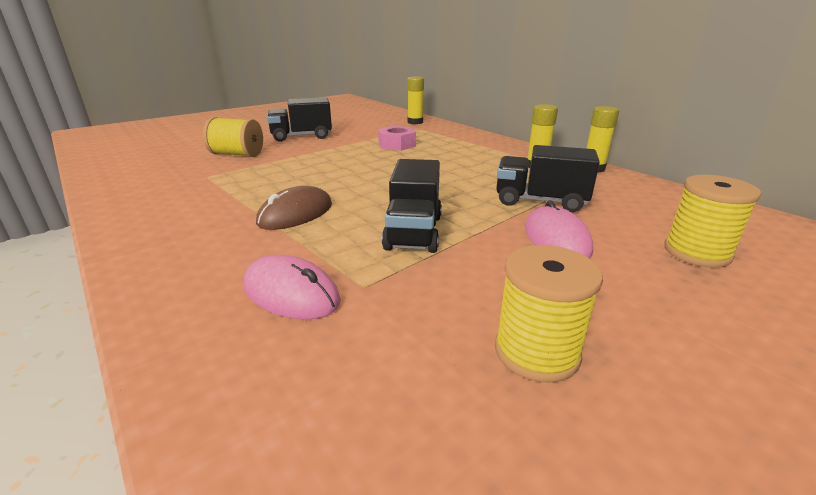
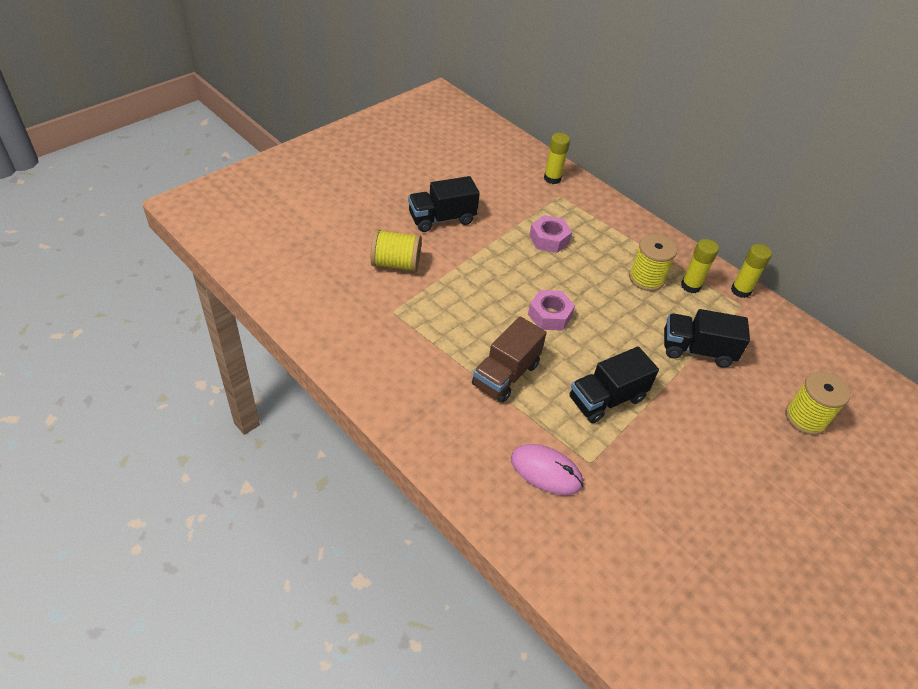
camera: 10 degrees left, 20 degrees up
(296, 214) = (505, 375): brown mouse -> brown truck
(373, 180) = (549, 315): none -> pink nut
(413, 232) = (606, 399): black truck -> black truck turned 60 degrees clockwise
(536, 352) = (703, 515): yellow spool -> yellow spool (646, 278)
(556, 239) = (711, 404): pink mouse -> none

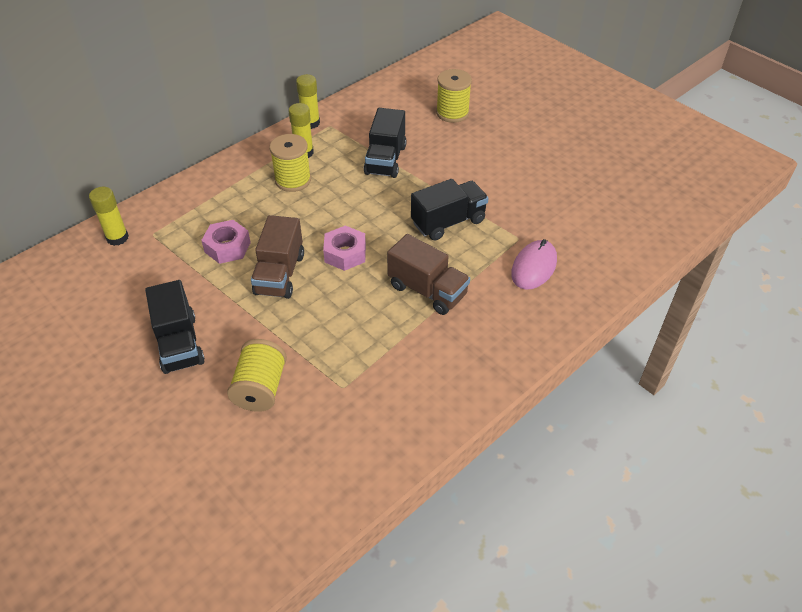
camera: 85 degrees left, 0 degrees up
(519, 272) = (279, 274): none -> brown truck
(606, 399) = (448, 222): black truck -> black truck turned 90 degrees counterclockwise

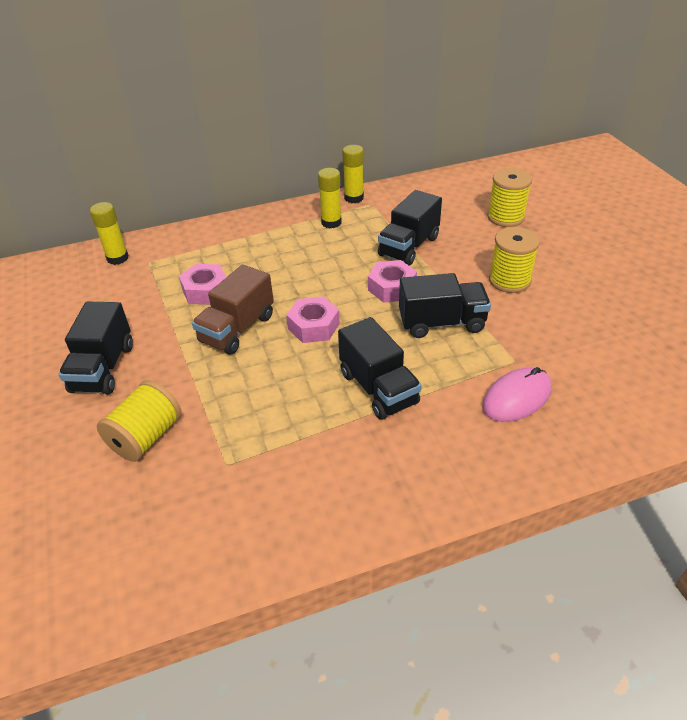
camera: 25 degrees right, 5 degrees down
(293, 180) = (305, 245): yellow spool -> yellow spool (509, 280)
(392, 202) = (392, 288): none -> pink nut
(427, 290) = (378, 388): brown truck -> black truck

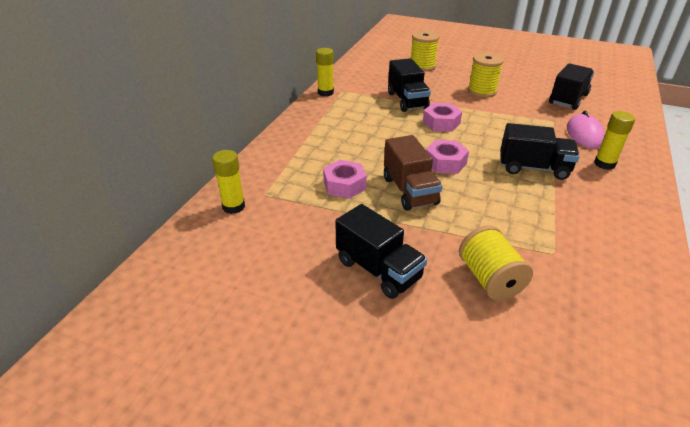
camera: 50 degrees left, 5 degrees down
(331, 222) = (340, 110): yellow glue stick -> yellow glue stick (604, 164)
(442, 323) = (495, 124): black truck -> black truck (568, 99)

